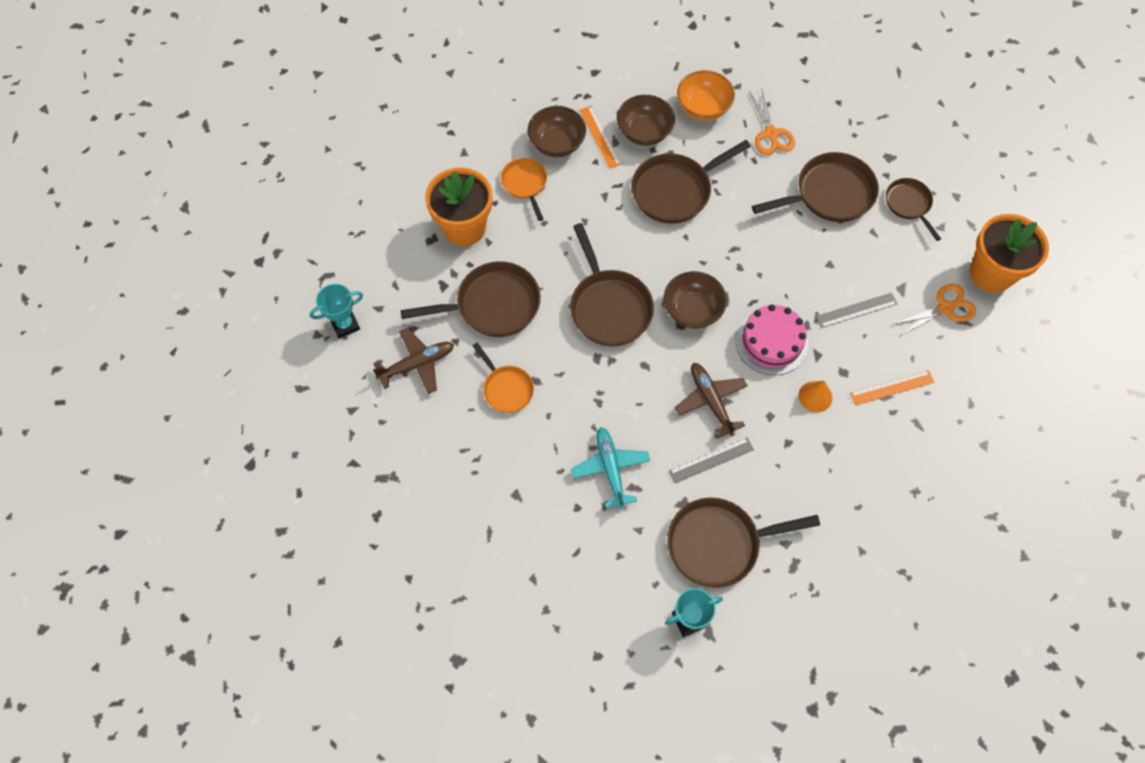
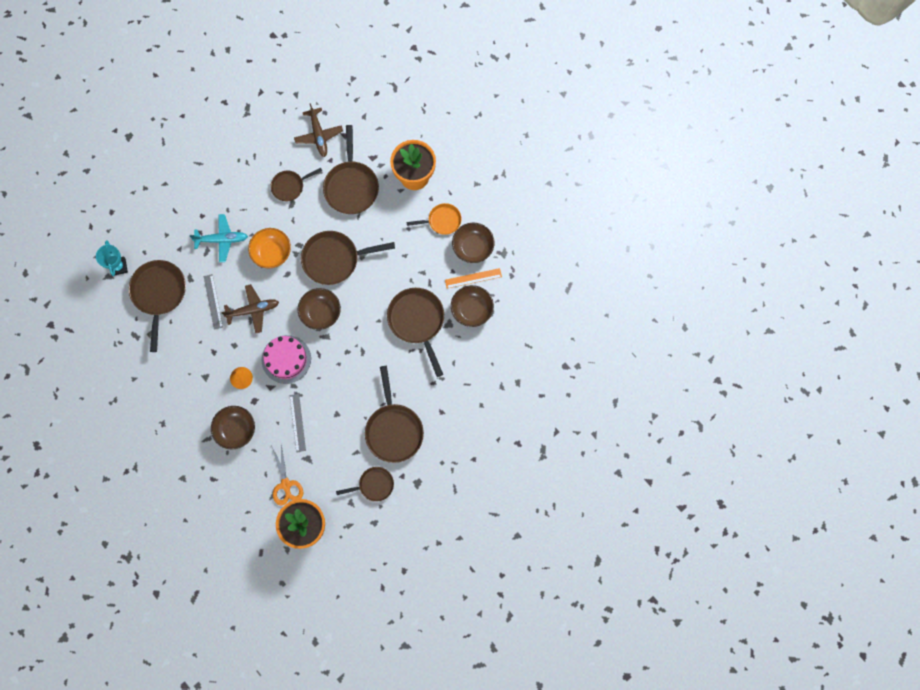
camera: 100 degrees right, 10 degrees up
(345, 324) = (356, 95): turquoise trophy -> none
(506, 388) = (290, 186): orange pan -> brown pan
(703, 107) = (486, 357): orange bowl -> orange bowl (272, 253)
(771, 134) = (453, 401): orange scissors -> none
(892, 387) = (236, 430): orange ruler -> brown bowl

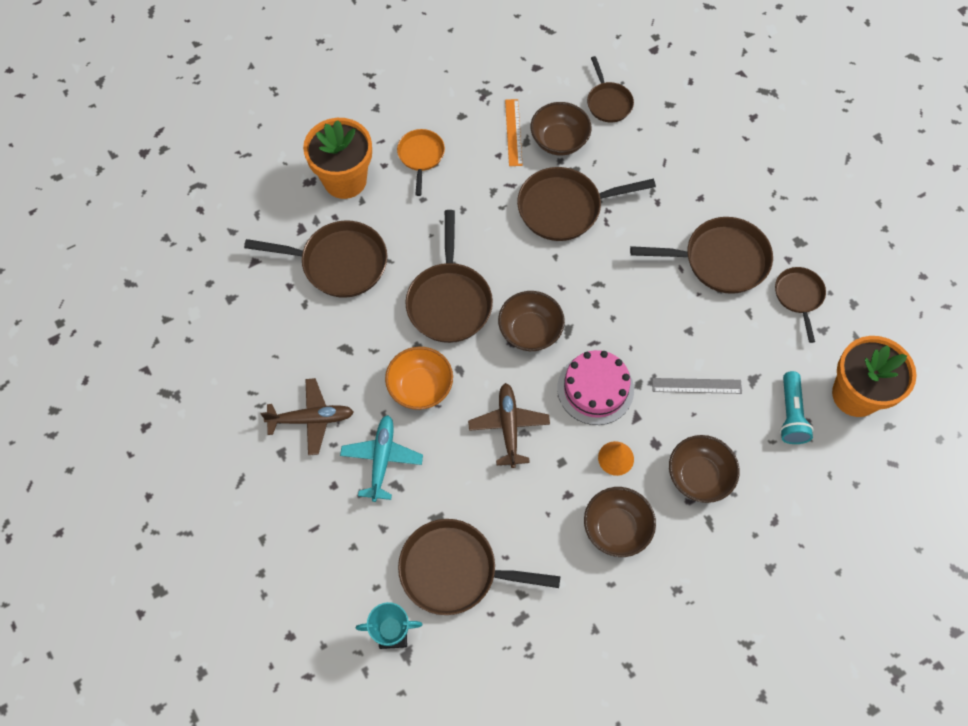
camera: 80 degrees left, 10 degrees down
(213, 301) = (483, 485): grey ruler -> none
(286, 485) = (791, 414): orange scissors -> turquoise flashlight
(290, 186) = (317, 347): brown pan -> brown pan (608, 102)
(318, 135) = (244, 296): brown plane -> brown plane (311, 419)
(473, 247) = (469, 126): brown bowl -> brown bowl (616, 528)

